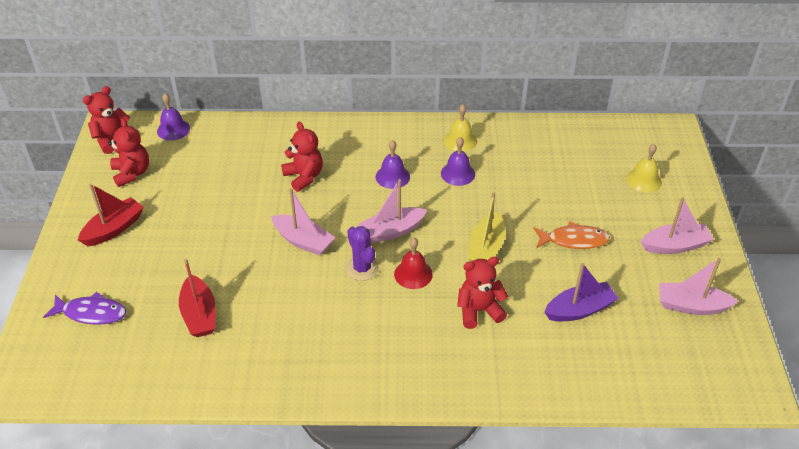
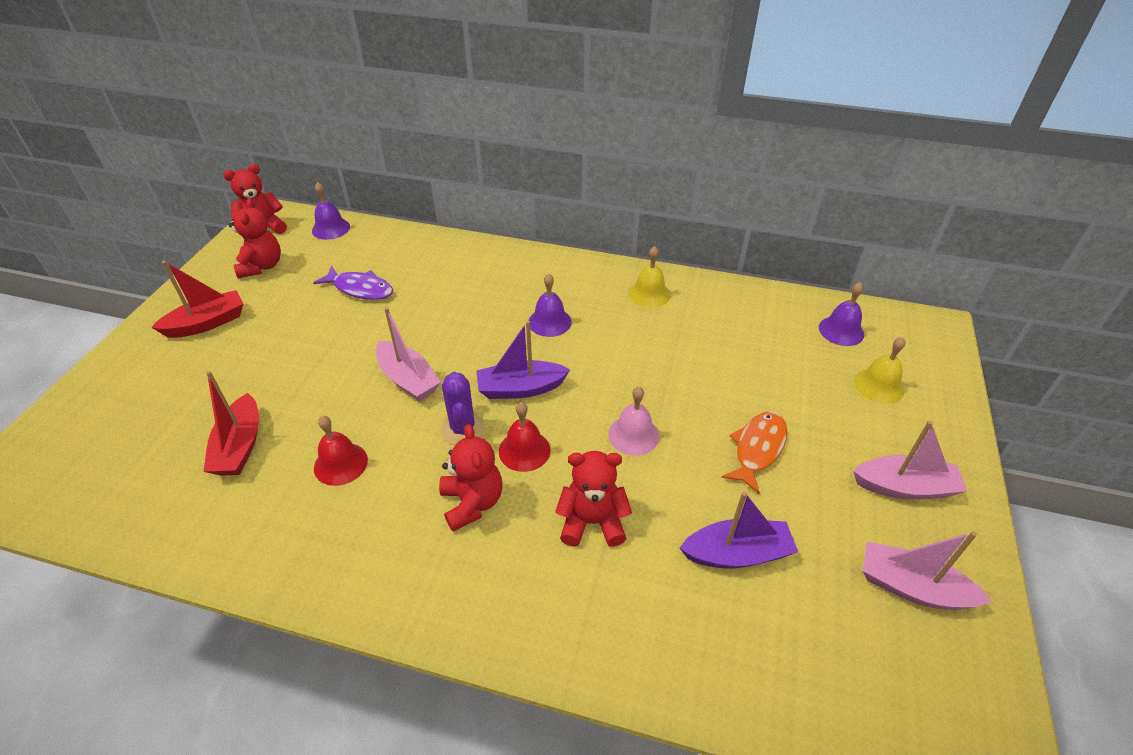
camera: 15 degrees right, 0 degrees up
(91, 313) = (122, 417): purple fish -> purple fish (360, 289)
(283, 310) = (340, 463): none -> red bell
(304, 177) = (445, 303): red teddy bear -> red teddy bear (472, 503)
(392, 231) = (520, 388): pink boat -> purple boat
(458, 173) = (631, 332): purple bell -> purple bell (841, 330)
(486, 248) = (633, 435): yellow boat -> pink bell
(573, 240) = (757, 449): orange fish -> orange fish turned 75 degrees counterclockwise

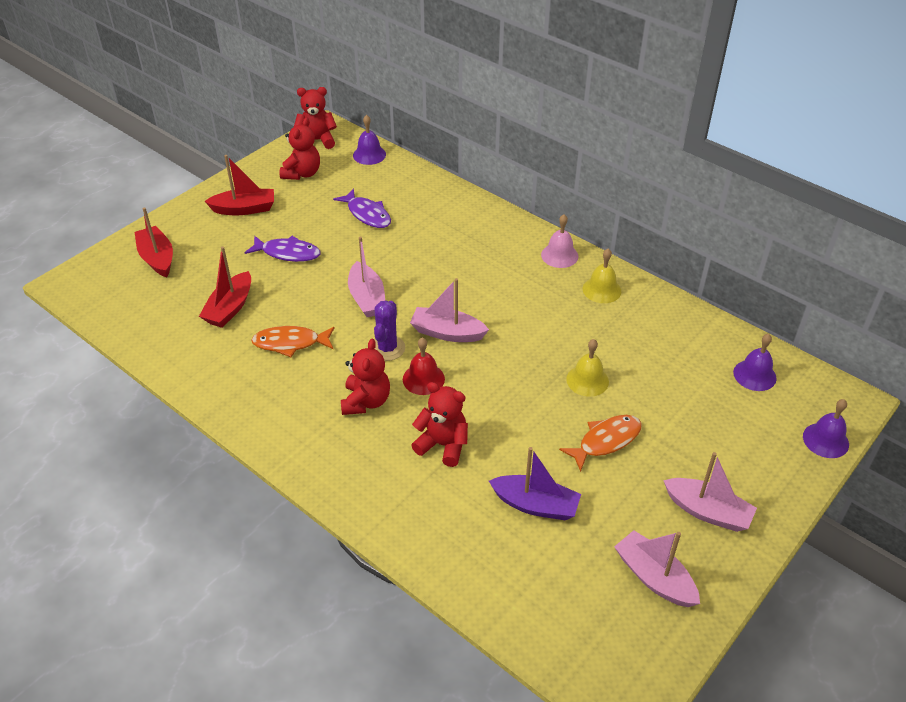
camera: 25 degrees right, 0 degrees up
(111, 415) = (157, 258): none -> red boat
(285, 357) = (287, 253): none -> purple fish
(340, 463) = (290, 343): red bell -> orange fish
(520, 388) = (447, 333): purple boat -> pink boat
(549, 322) = (502, 287): purple bell -> purple bell (825, 440)
(633, 435) = (513, 396): pink bell -> pink bell (559, 255)
(879, 385) = (751, 430): yellow bell -> yellow bell (587, 380)

